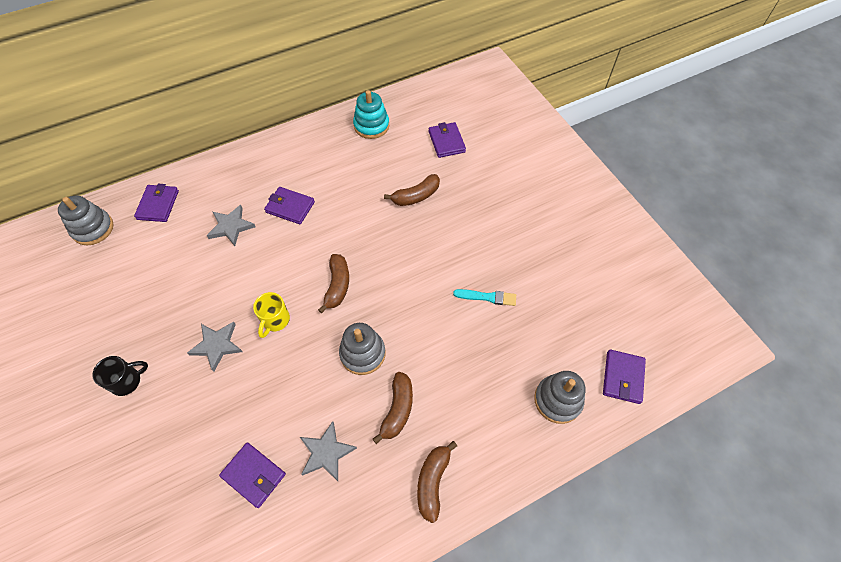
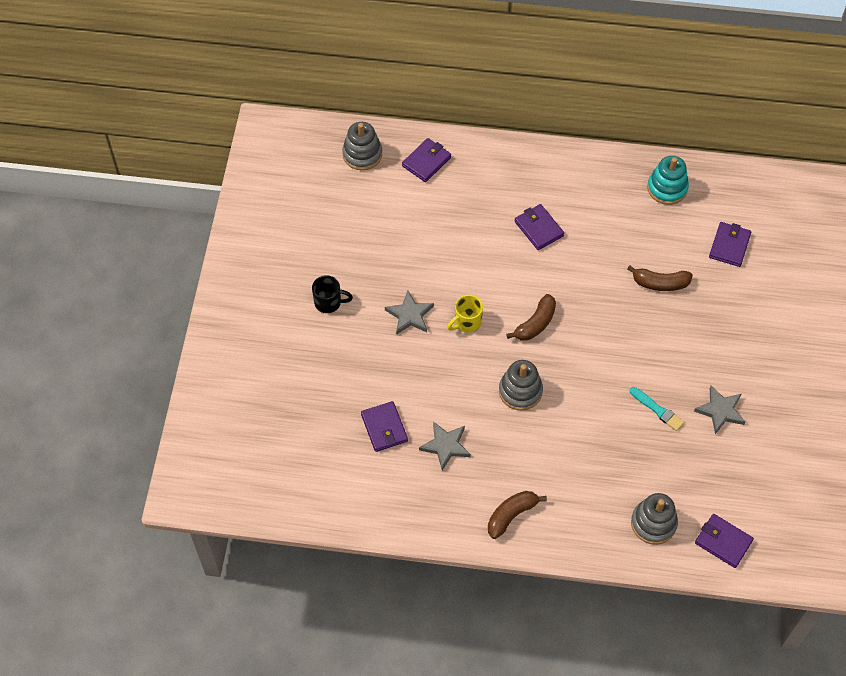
camera: 35 degrees right, 0 degrees up
(231, 227) = (477, 218): grey star -> grey star (720, 411)
(397, 410) = (519, 450): brown banana -> none
(623, 377) = (723, 542): purple wallet -> purple wallet turned 75 degrees clockwise

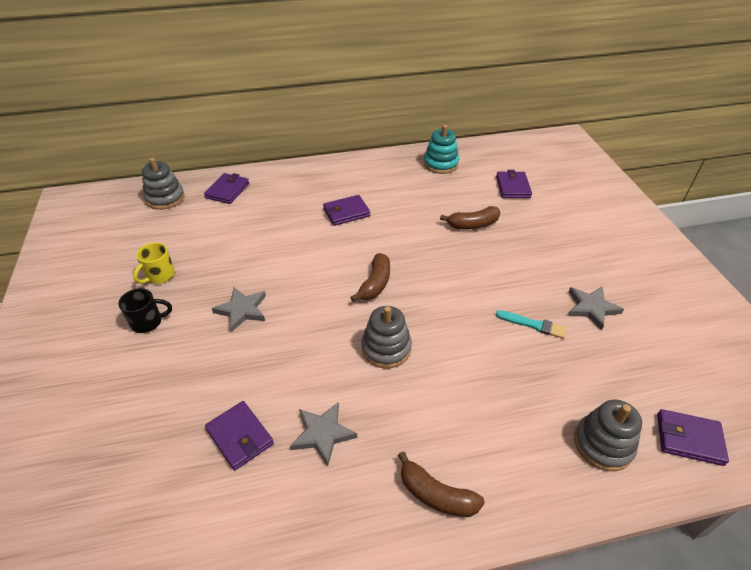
camera: 20 degrees left, 15 degrees down
(466, 322) = (305, 301): yellow mug -> yellow mug (159, 276)
(511, 515) = (436, 494): brown banana -> brown banana turned 90 degrees counterclockwise
(538, 229) = (346, 212): purple wallet -> purple wallet turned 60 degrees counterclockwise

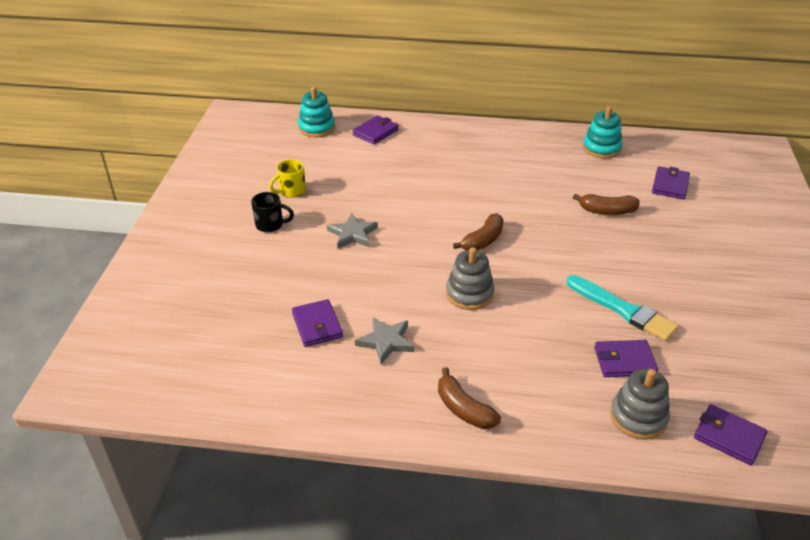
camera: 20 degrees right, 5 degrees down
(165, 198) = (316, 128): grey stacking toy -> turquoise stacking toy
(346, 212) = (482, 174): purple wallet -> purple wallet (624, 361)
(533, 325) = (623, 310): turquoise brush -> turquoise brush, size x1.69
(591, 308) = (693, 310): grey star -> none

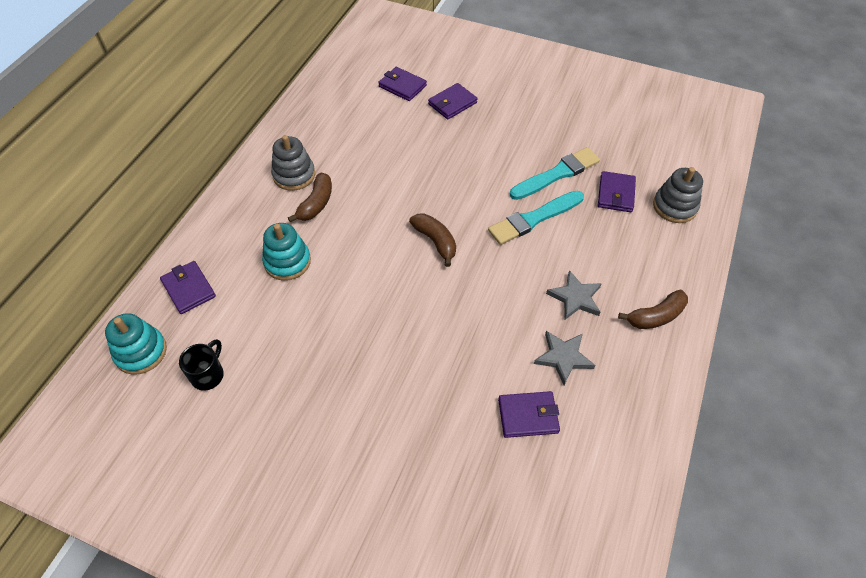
camera: 75 degrees left, 15 degrees up
(270, 225) = (336, 439): black mug -> black mug (208, 374)
(291, 191) = (274, 405): yellow mug -> none
(352, 234) = (385, 354): grey star -> grey star (575, 298)
(469, 294) = (511, 273): grey stacking toy -> grey stacking toy (294, 175)
(548, 300) = (534, 219): none -> turquoise brush
(601, 148) = (323, 109): turquoise stacking toy -> turquoise stacking toy (287, 262)
(607, 211) = (423, 139): brown banana -> brown banana (316, 204)
(728, 437) = (697, 165): purple wallet -> purple wallet (452, 103)

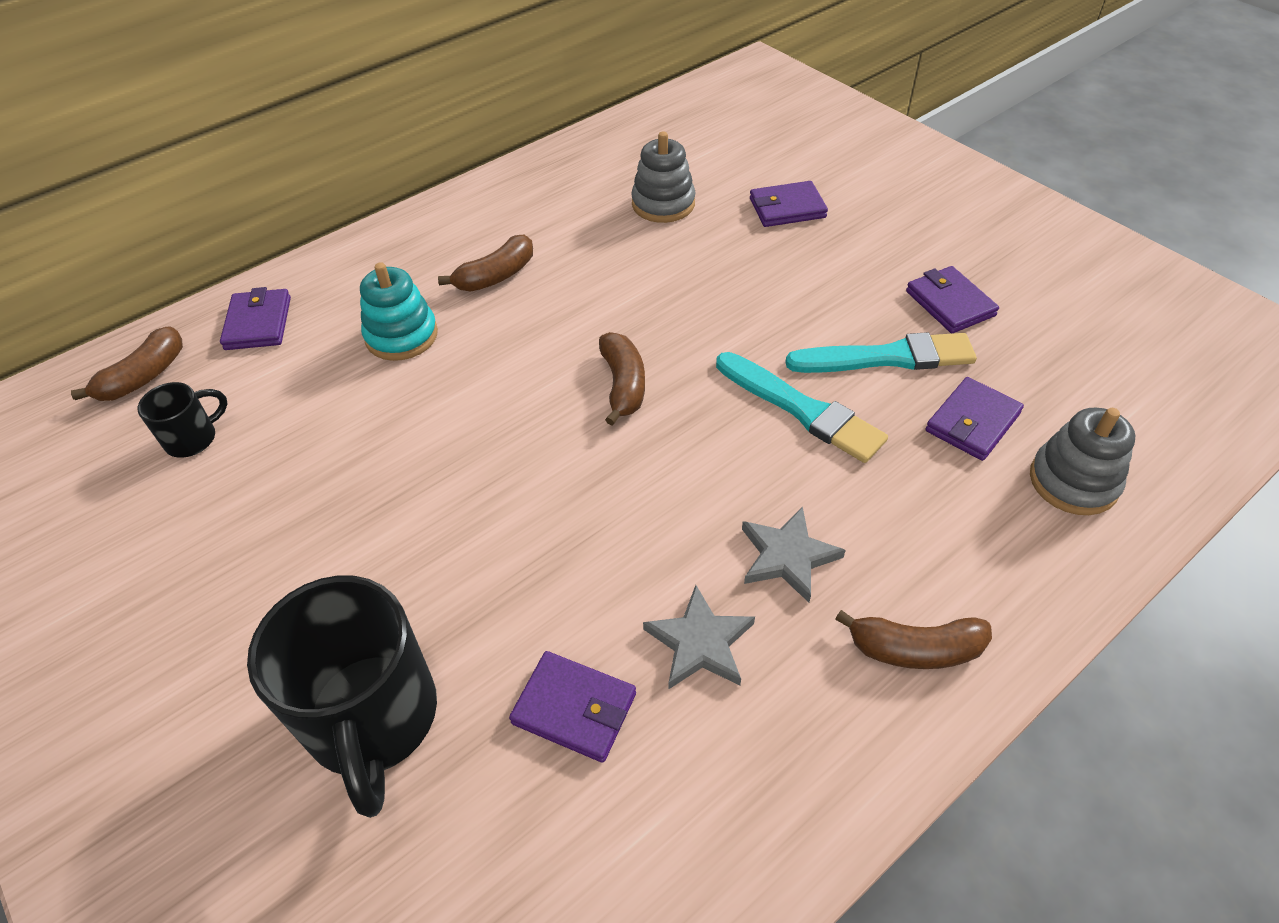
camera: 30 degrees right, 5 degrees down
(141, 352) = (144, 377): turquoise stacking toy -> brown banana
(294, 175) = (495, 231): grey stacking toy -> grey stacking toy (663, 204)
(402, 86) = (729, 165): purple wallet -> purple wallet (949, 303)
(436, 470) = (373, 720): none -> black mug
(534, 219) = (801, 409): turquoise brush -> turquoise brush turned 135 degrees counterclockwise

